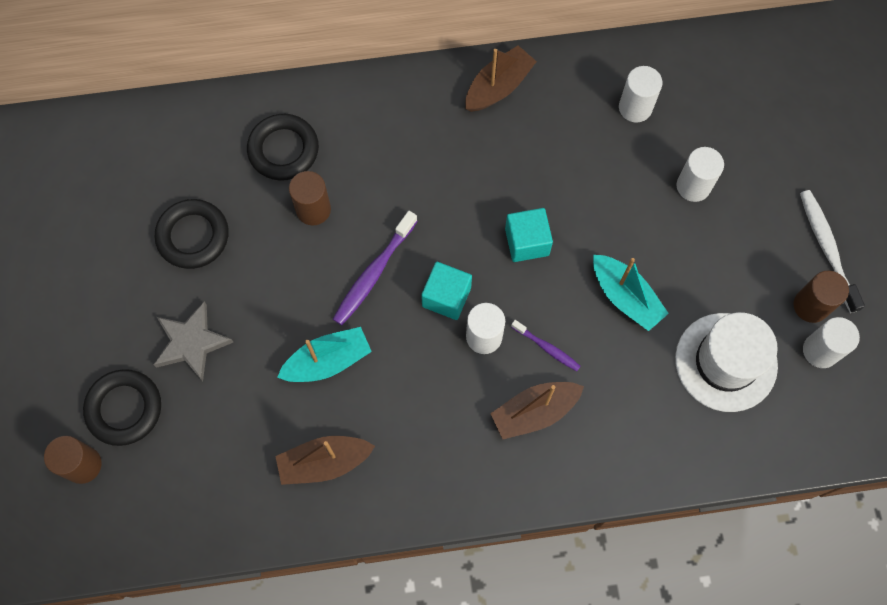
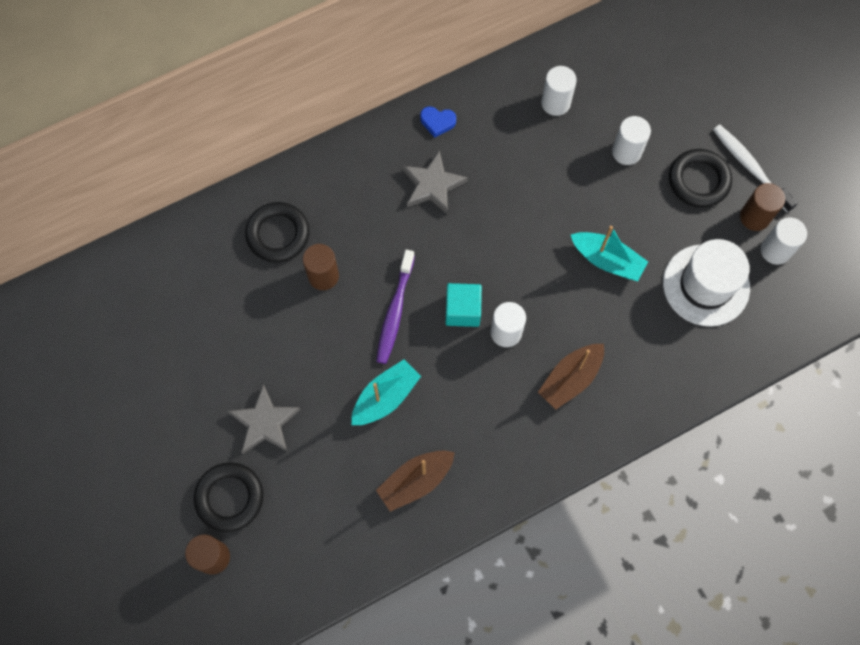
camera: 20 degrees left, 0 degrees up
(193, 236) = (230, 333): black ring -> black ring (698, 180)
(466, 152) = (432, 185): none -> grey star
(498, 87) = (437, 122): brown boat -> blue heart
(527, 242) = (510, 243): turquoise cube -> none
(547, 348) = (560, 323): purple toothbrush -> none

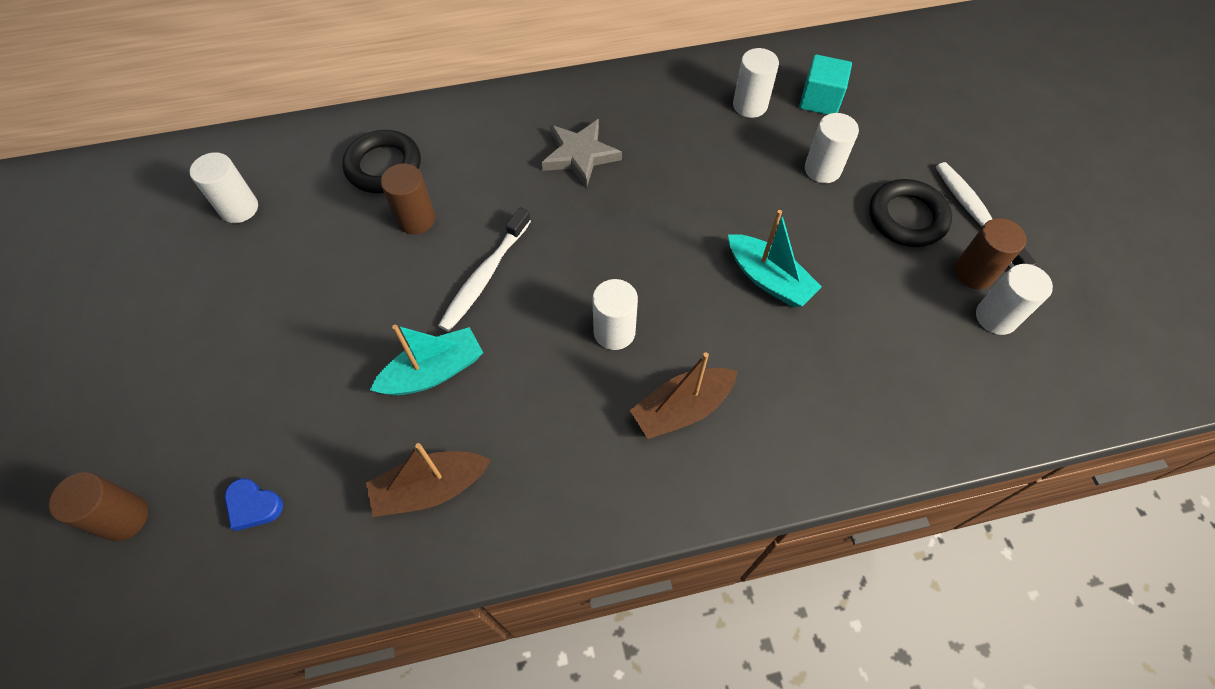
camera: 15 degrees right, 10 degrees down
(178, 301) = (239, 208): none -> white cylinder
(229, 498) = (184, 445): black ring -> none
(264, 423) = (272, 365): grey star -> none
(395, 311) = (485, 276): purple toothbrush -> white toothbrush
(437, 122) = (608, 97): blue heart -> blue heart (253, 506)
(462, 310) = (568, 294): turquoise cube -> turquoise cube (820, 100)
(706, 285) = (893, 337): white hat -> none

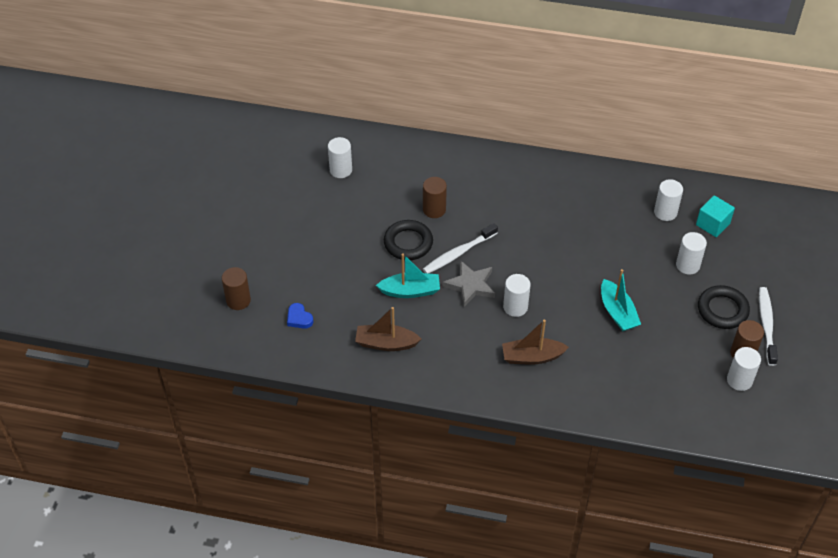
camera: 25 degrees right, 10 degrees down
(384, 166) = (428, 174): black ring -> black ring (408, 243)
(580, 155) = (544, 206): grey star -> grey star (470, 285)

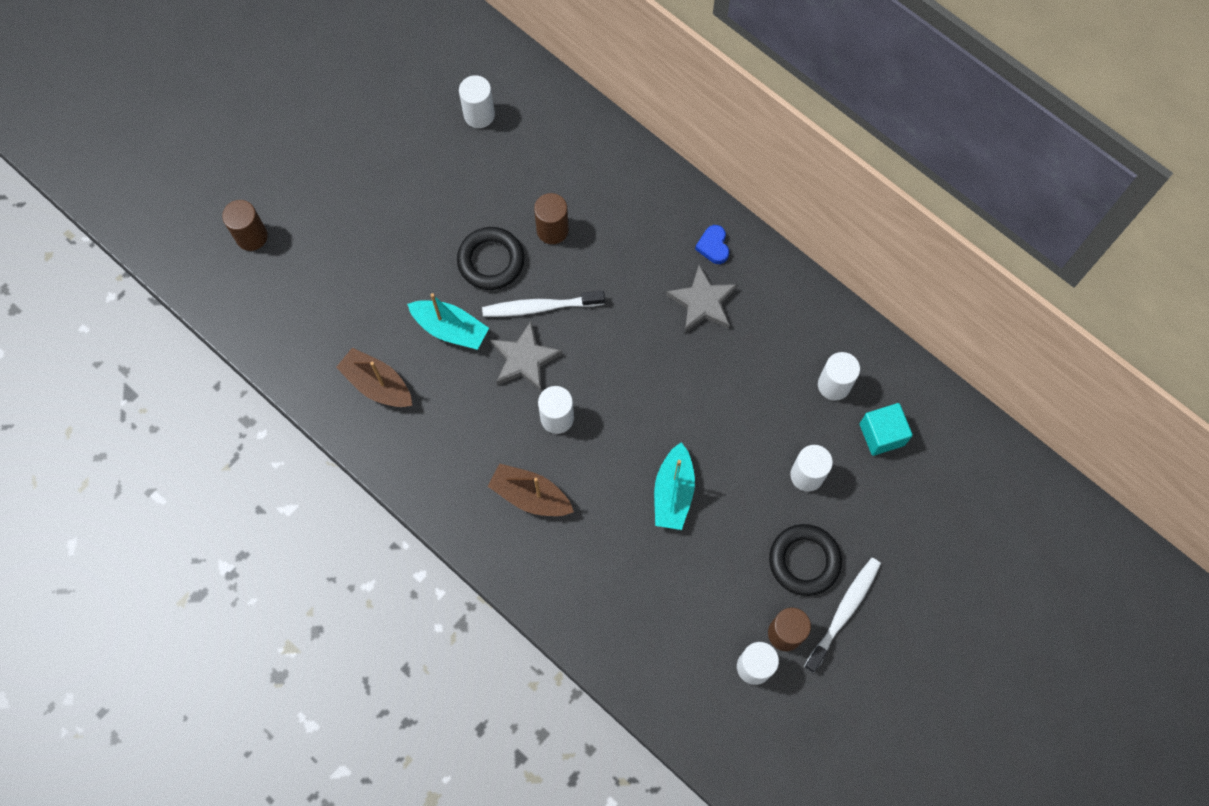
camera: 30 degrees right, 20 degrees up
(299, 318) = (303, 297): blue heart -> blue heart (713, 246)
(555, 206) = (703, 302): none -> grey star

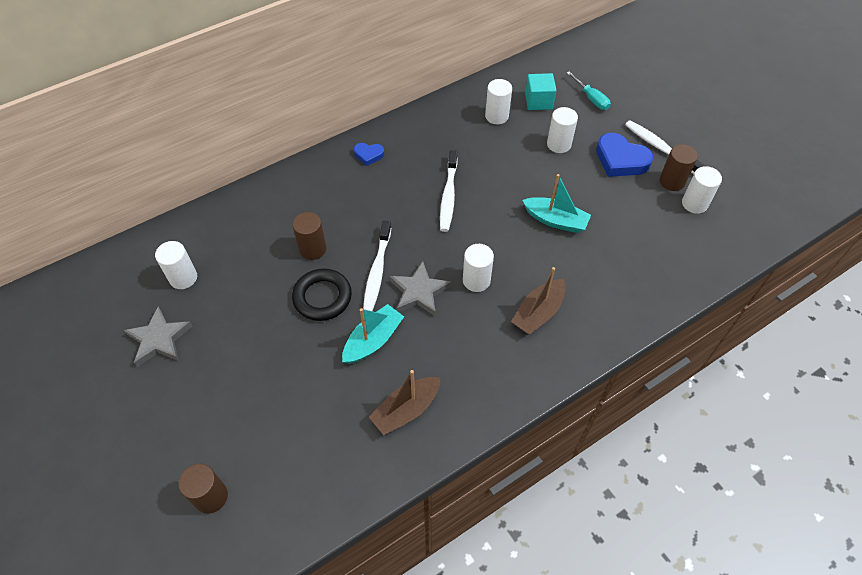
camera: 75 degrees left, 15 degrees down
(675, 357) = (448, 196): none -> white toothbrush
(703, 302) = (410, 170): grey star -> grey star (159, 339)
(804, 561) = (621, 160): black ring -> blue heart
(912, 505) = (591, 98): none -> turquoise screwdriver

